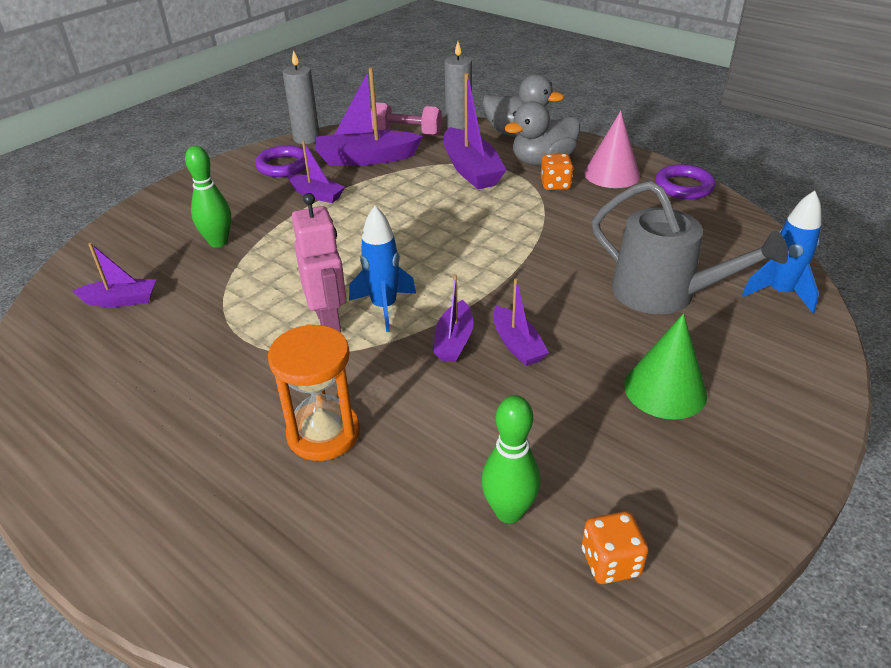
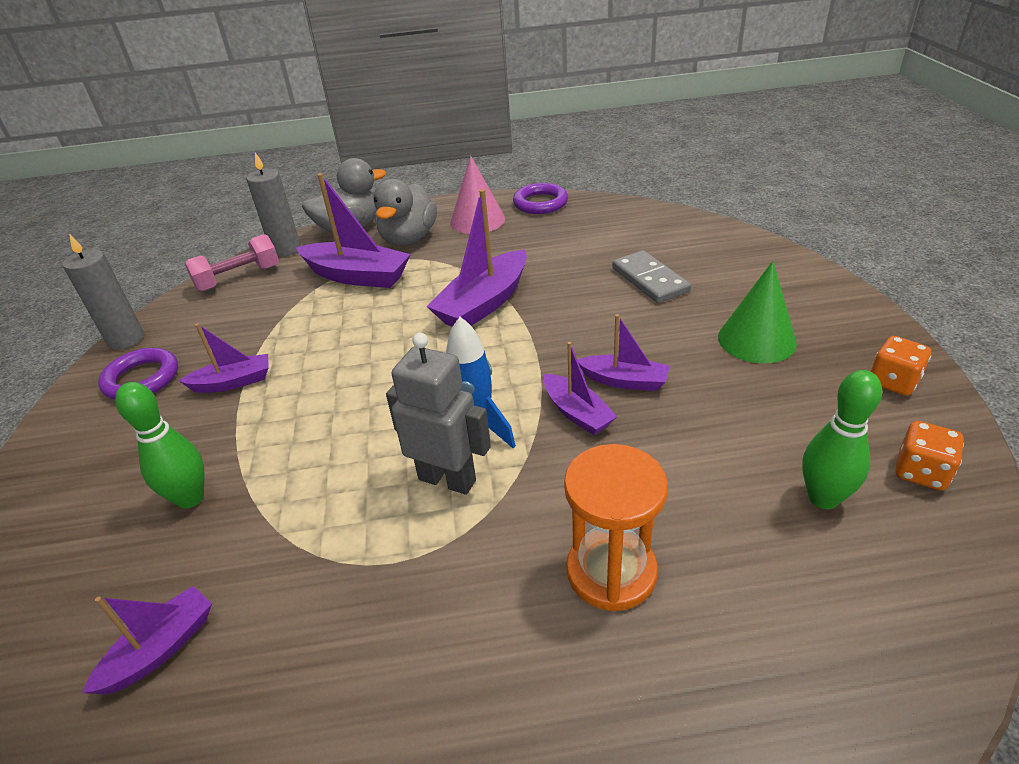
camera: 45 degrees left, 0 degrees up
(329, 321) = (447, 479): pink robot -> grey robot
(366, 158) = (233, 321): purple boat -> purple boat (484, 303)
(555, 185) = (448, 250): orange dice -> orange dice (893, 381)
(663, 293) = (650, 280): grey watering can -> grey domino
(780, 293) = (708, 237): blue rocket -> none

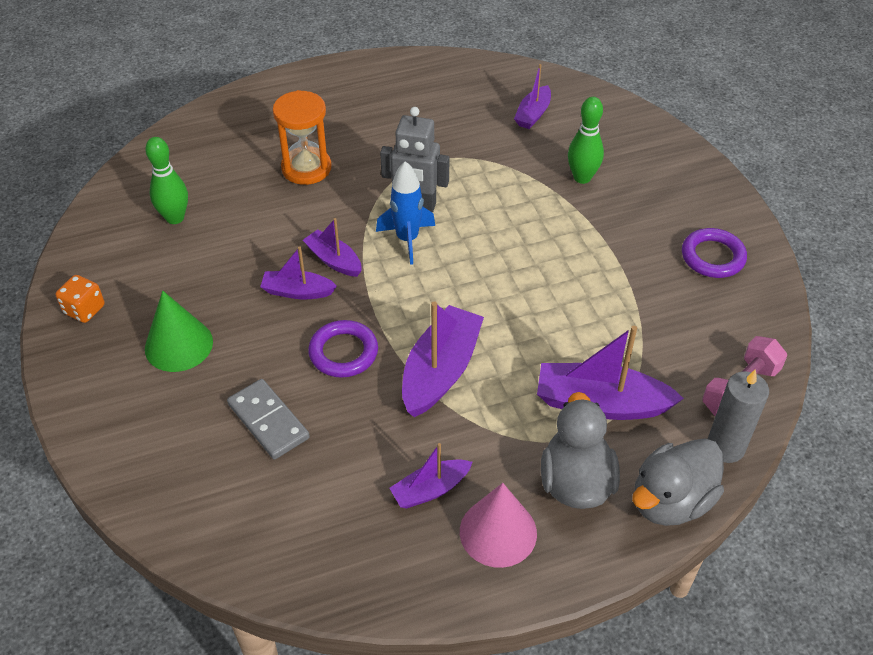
camera: 165 degrees right, 10 degrees up
(126, 339) = (776, 295): grey candle -> none
(233, 382) = (628, 261): purple boat -> purple boat (430, 489)
(540, 203) = (418, 586): purple ring -> purple ring (343, 352)
(921, 472) = (106, 240): orange dice -> none

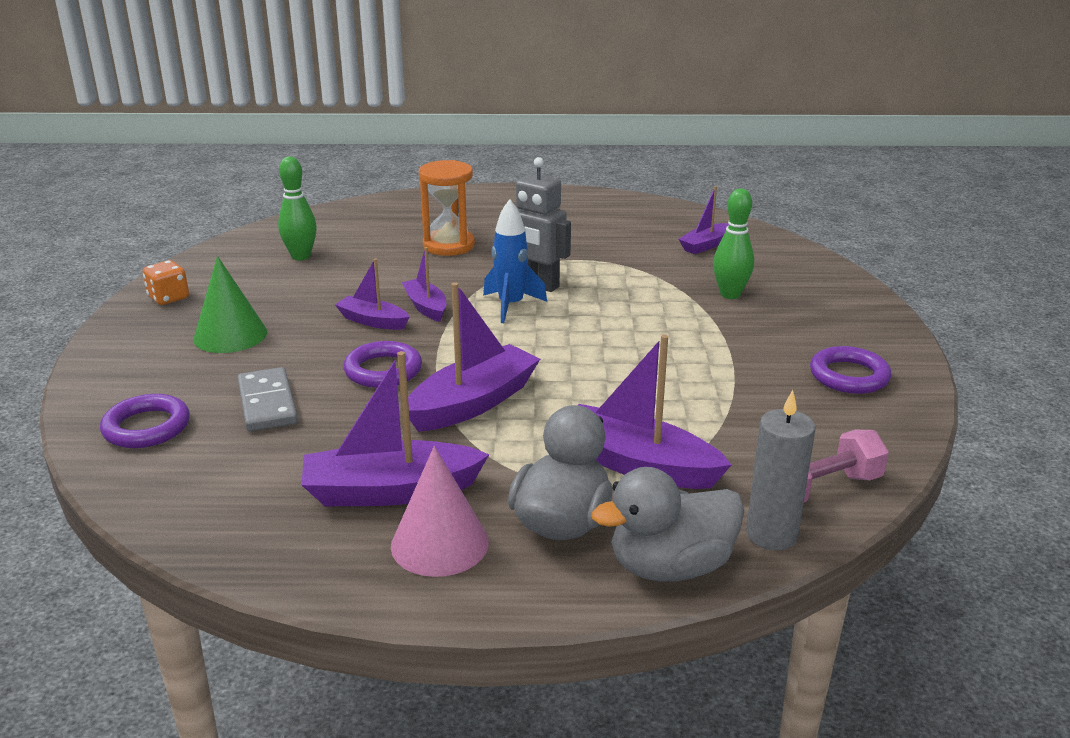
camera: 20 degrees right, 20 degrees down
(181, 480) = (146, 427): none -> purple ring
(430, 489) = (391, 491): purple boat -> purple boat, size x1.73

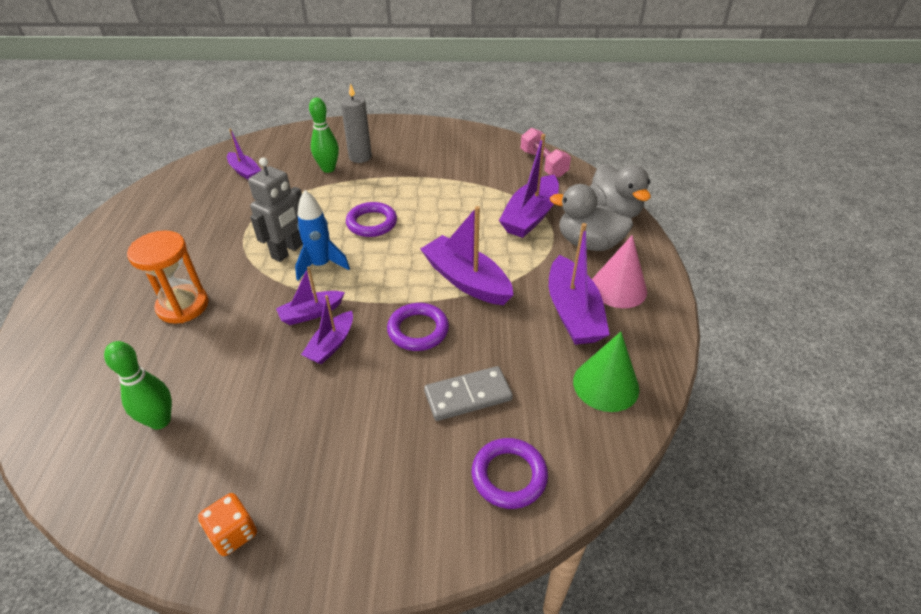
camera: 90 degrees left, 15 degrees up
(230, 335) = (340, 448): green cone -> green cone (606, 384)
(771, 535) = (582, 181): grey candle -> grey candle (360, 157)
(849, 376) = (437, 142): purple ring -> purple ring (371, 223)

